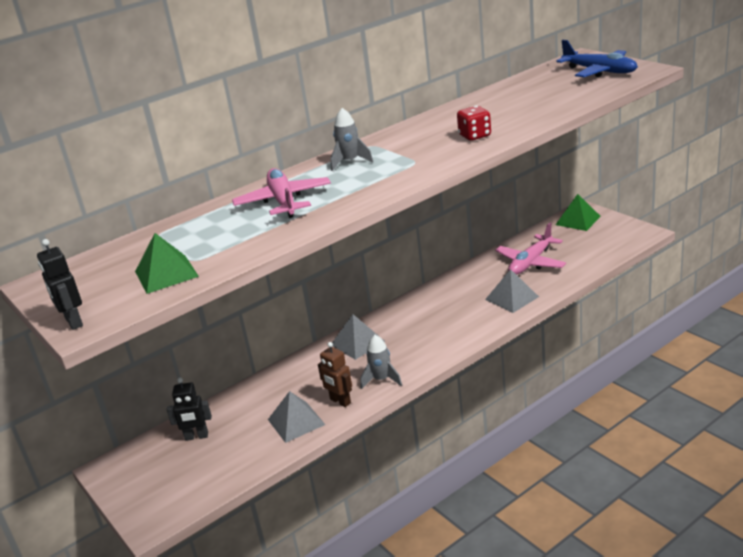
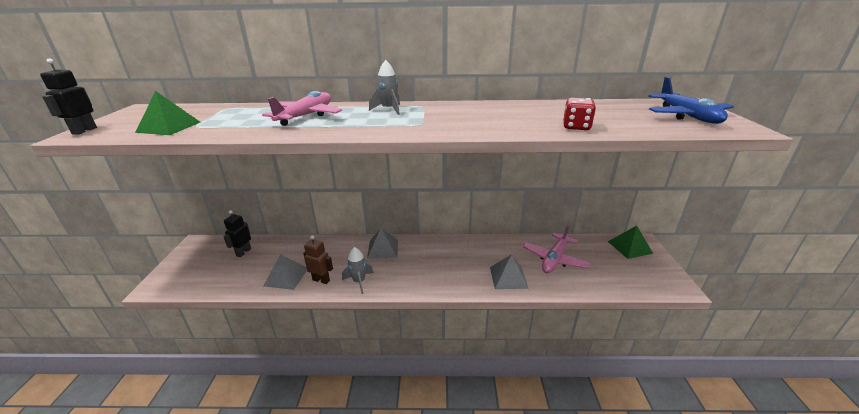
camera: 35 degrees right, 0 degrees up
(196, 437) = (243, 252): black robot -> black robot turned 75 degrees clockwise
(340, 401) = (321, 280): brown robot -> brown robot turned 120 degrees clockwise
(475, 136) = (493, 123): red dice -> red dice (576, 127)
(530, 263) = (554, 259): pink plane -> pink plane turned 45 degrees counterclockwise

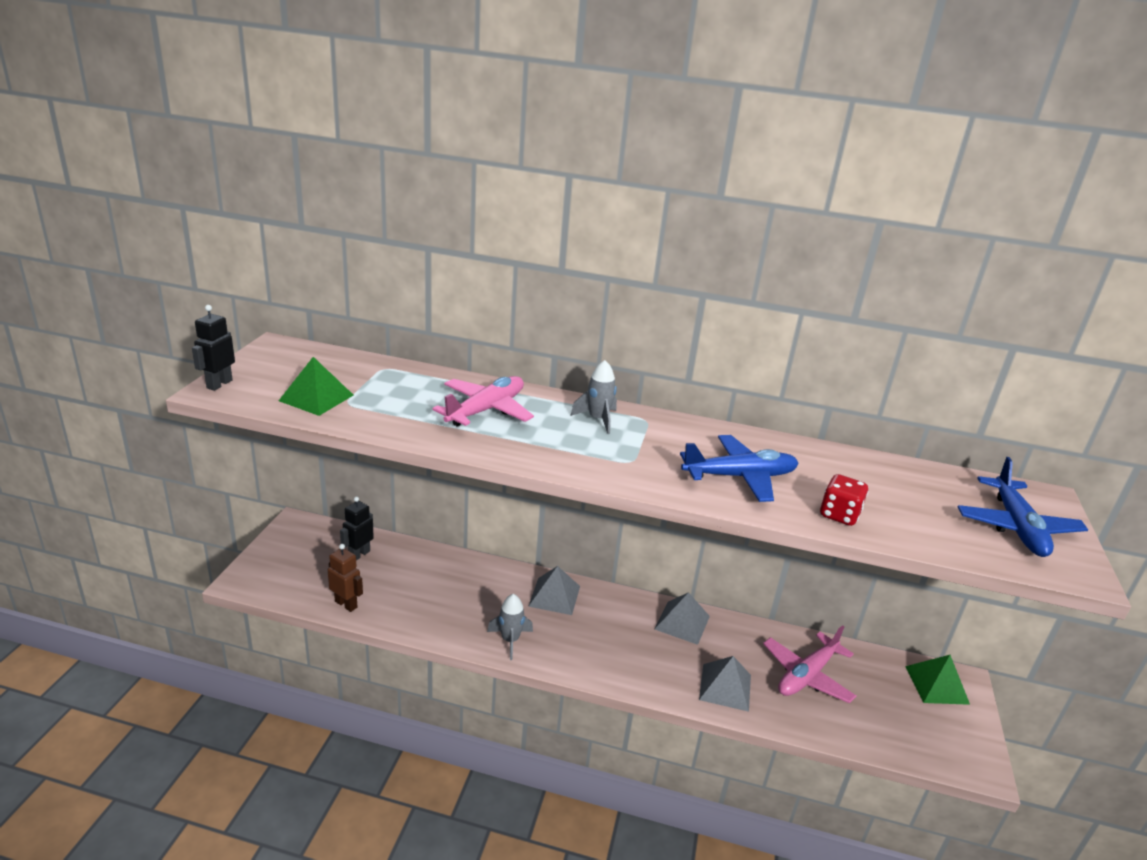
camera: 10 degrees right, 0 degrees up
(286, 277) = (412, 608): grey pyramid -> grey pyramid (682, 622)
(321, 280) = (459, 625): brown robot -> brown robot (346, 604)
(499, 120) = (740, 477): none -> blue plane

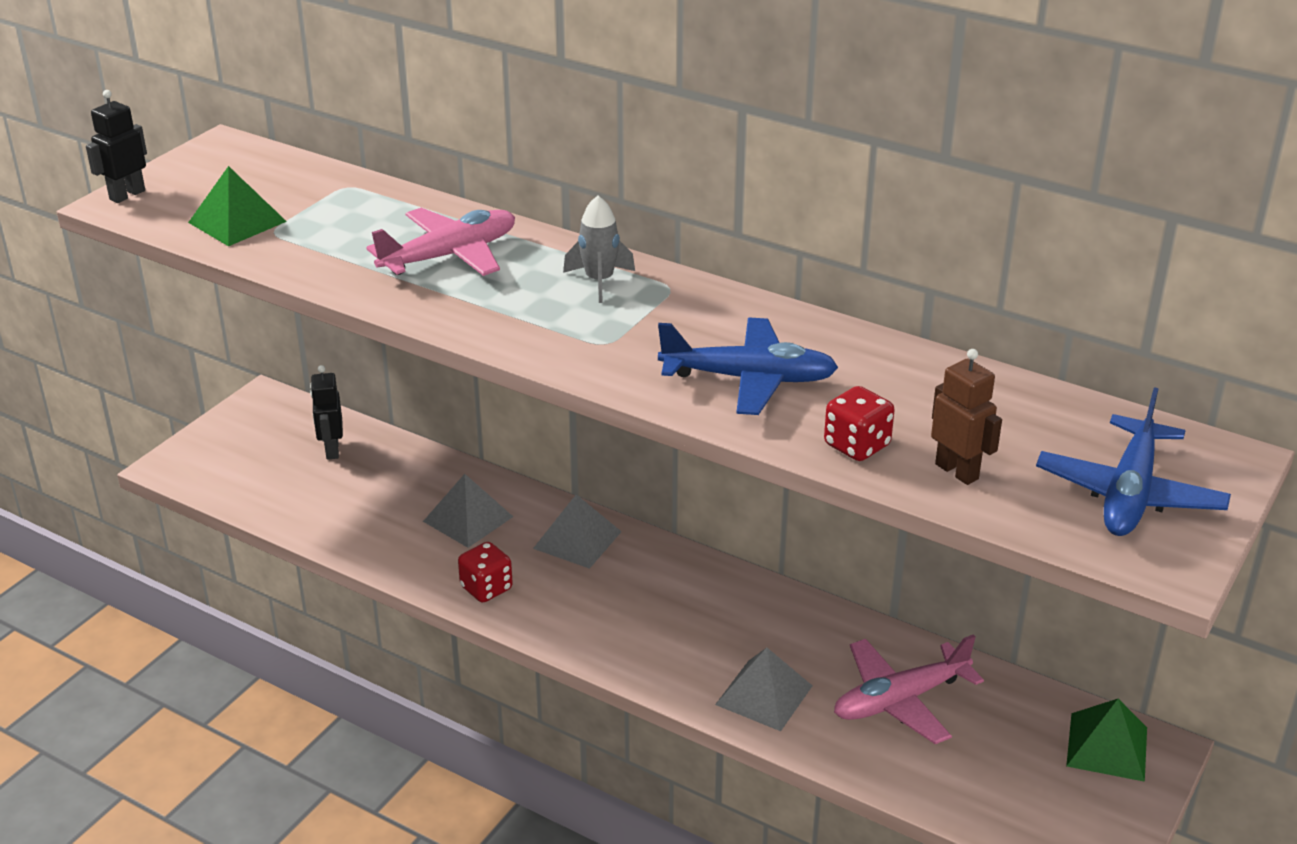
camera: 20 degrees right, 5 degrees up
(346, 604) = (289, 512): brown robot -> brown robot (957, 471)
(359, 554) = (331, 450): black robot -> black robot turned 60 degrees counterclockwise
(510, 640) = (486, 588): grey rocket -> red dice
(682, 622) = (748, 601): grey pyramid -> grey pyramid (468, 518)

